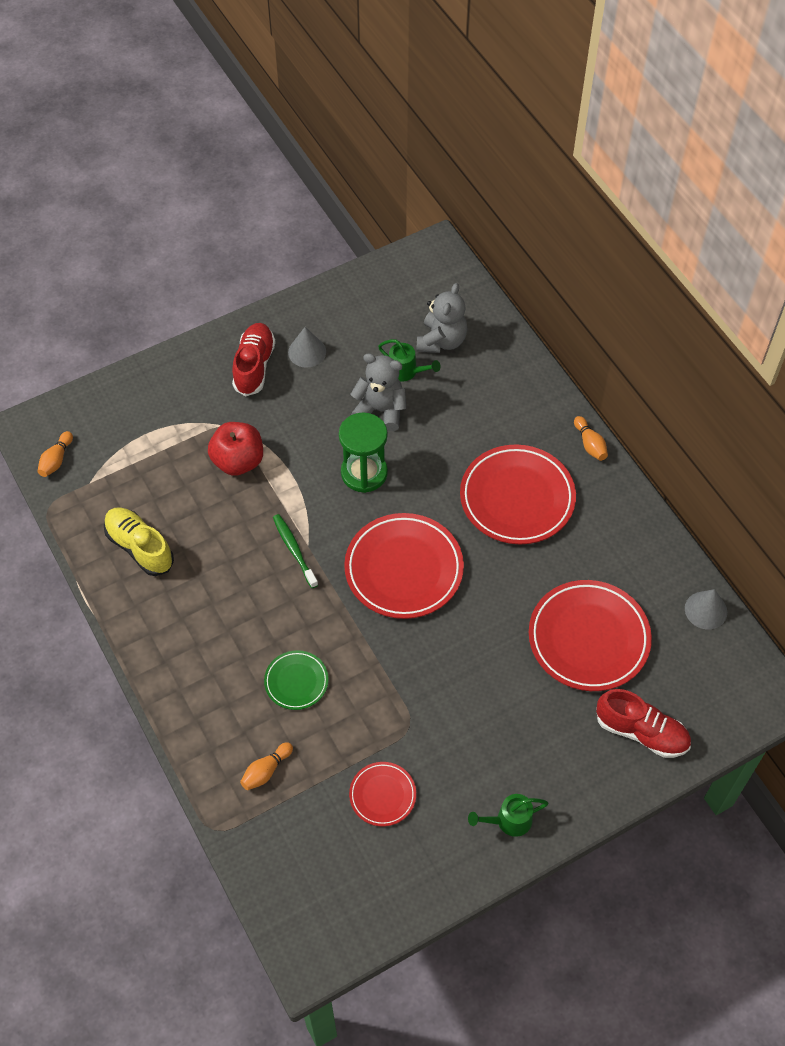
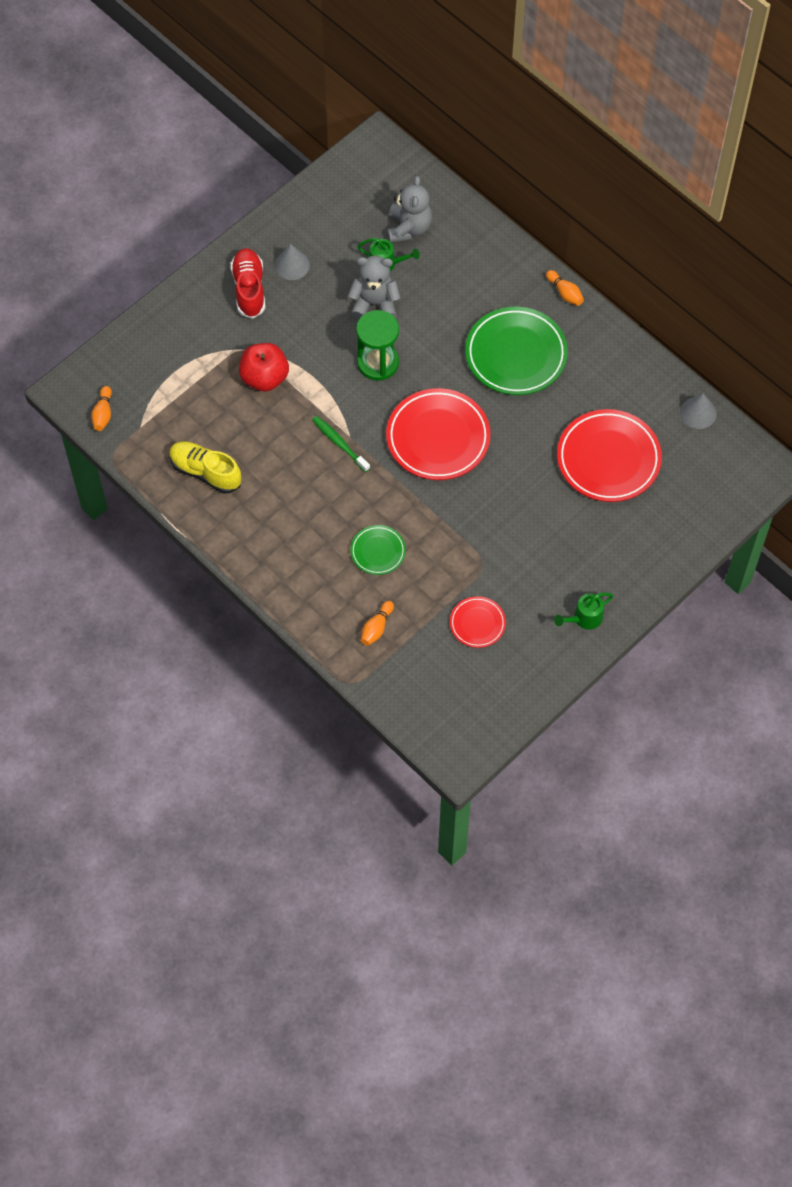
camera: 15 degrees left, 5 degrees up
(517, 498) = (516, 354): red plate -> green plate
(641, 732) = (671, 524): red shoe -> none

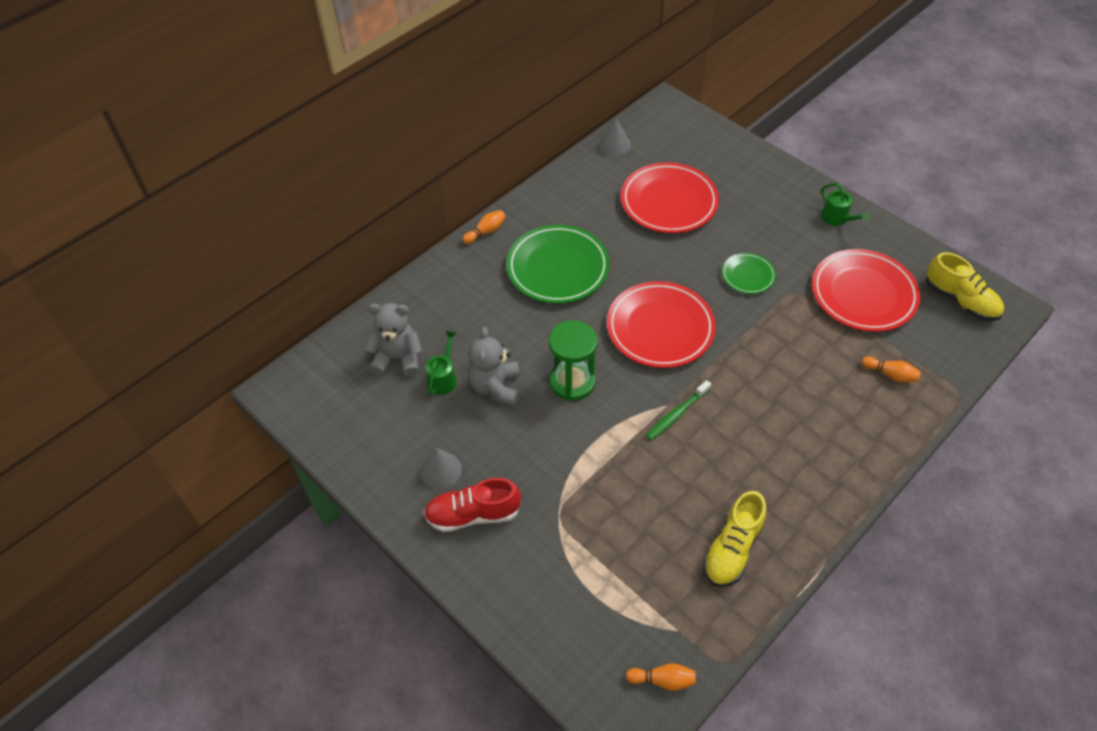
camera: 90 degrees left, 10 degrees down
(264, 378) = (597, 492): red apple -> none
(378, 551) = (802, 376): green plate -> green plate (748, 275)
(467, 713) = (960, 300): none -> yellow shoe
(477, 623) = (863, 294): red plate -> red plate, size x1.93

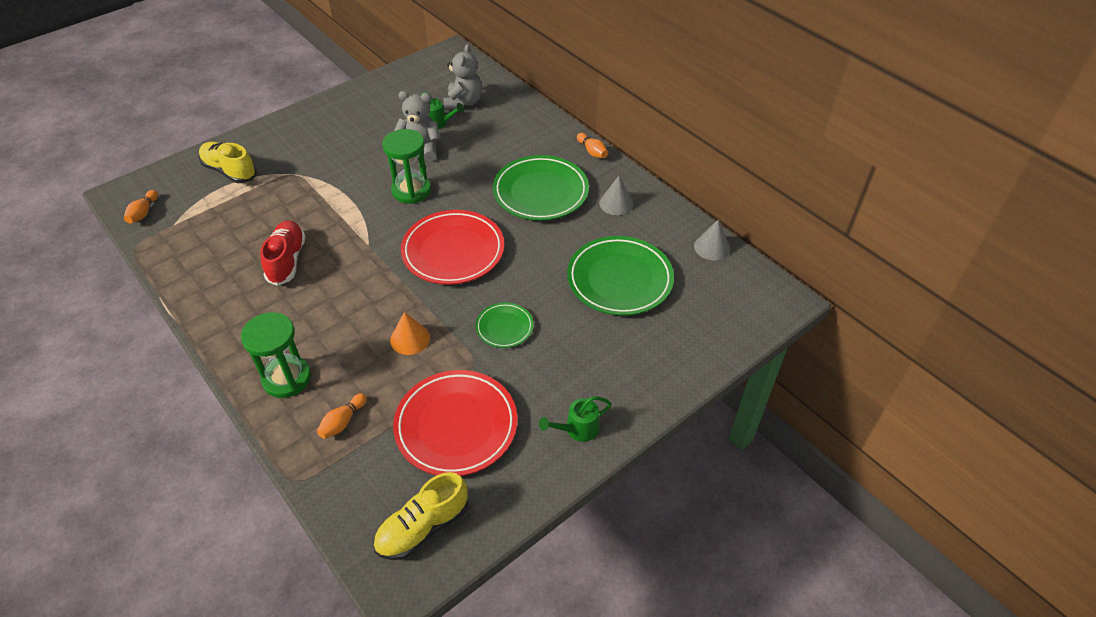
camera: 95 degrees right, 5 degrees down
(440, 470) = (356, 120): grey cone -> grey cone (616, 203)
(473, 514) = (314, 133): red shoe -> red shoe (287, 260)
(668, 202) = (619, 279): red plate -> green plate
(677, 414) = (356, 250): green toothbrush -> none
(732, 549) = (218, 265): yellow shoe -> yellow shoe (230, 171)
(783, 343) = (410, 339): none -> orange cone
(861, 431) = (287, 378): none -> green hourglass

